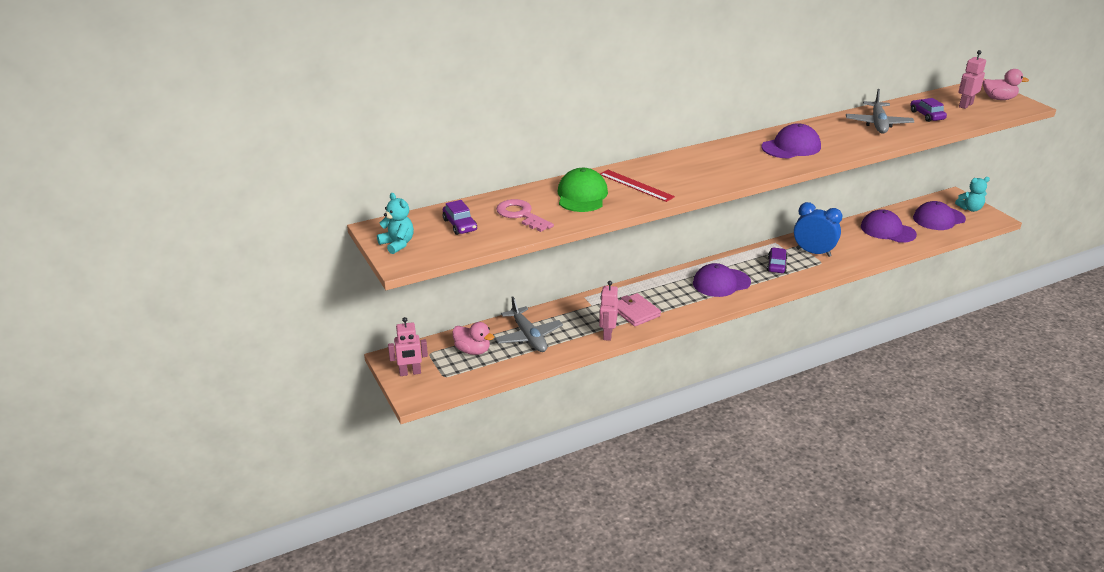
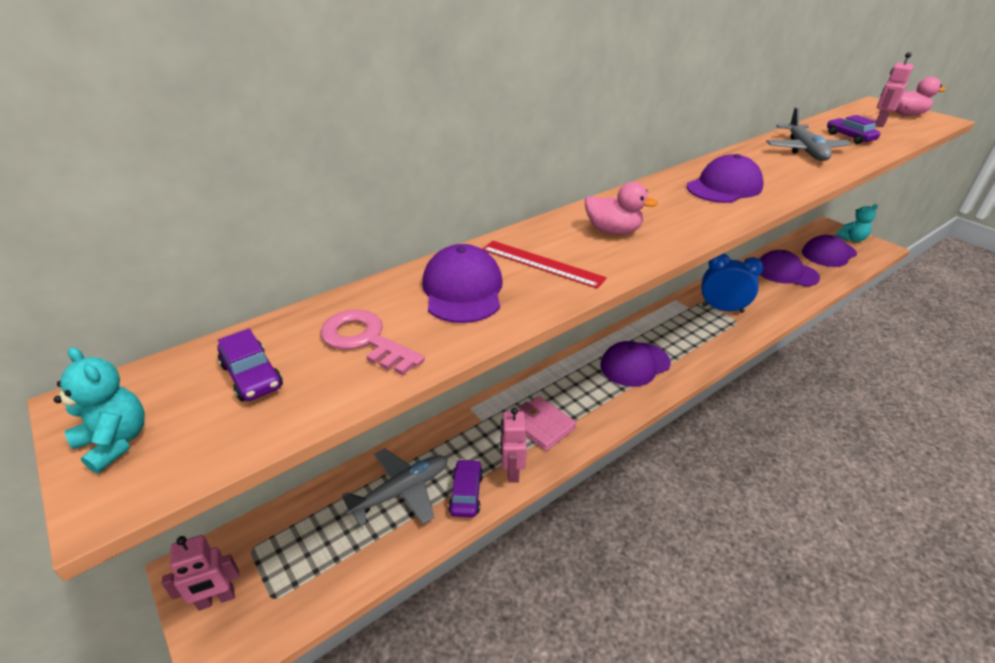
camera: 10 degrees left, 5 degrees up
(472, 350) = (319, 532): pink duck -> pink duck (613, 231)
(528, 337) = (401, 491): grey plane -> grey plane turned 90 degrees counterclockwise
(582, 195) = (463, 290): green cap -> purple cap
(776, 265) = (689, 331): purple car -> purple car (466, 493)

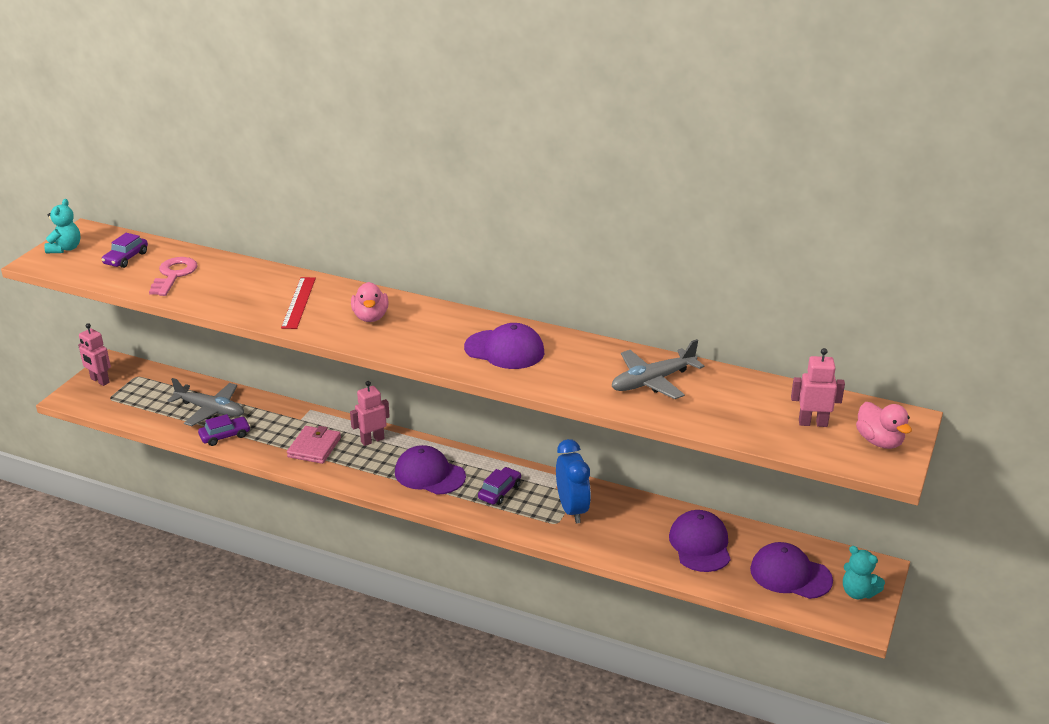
camera: 60 degrees right, 5 degrees down
(463, 290) = (245, 286): purple cap -> none
(512, 471) = (258, 448): pink robot -> pink robot (372, 440)
(849, 137) = (731, 405): purple car -> purple car (499, 492)

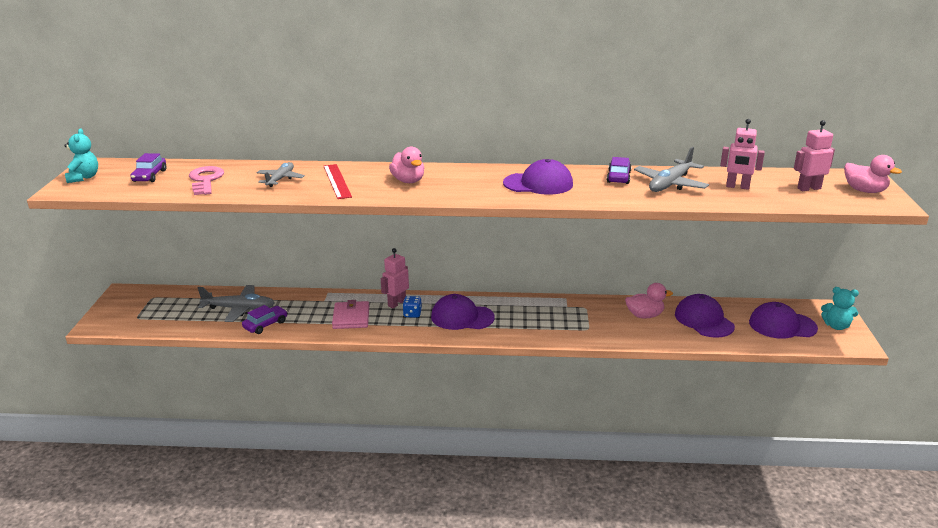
camera: 20 degrees left, 5 degrees down
(99, 381) = (119, 307): pink robot -> pink robot (737, 187)
(245, 288) = (280, 179): none -> grey plane
(380, 458) = (412, 314): none -> blue dice
(499, 492) = (527, 317): purple car -> purple car (618, 177)
(572, 509) = (592, 317): blue clock -> none
(635, 521) = (644, 315): none -> pink duck

